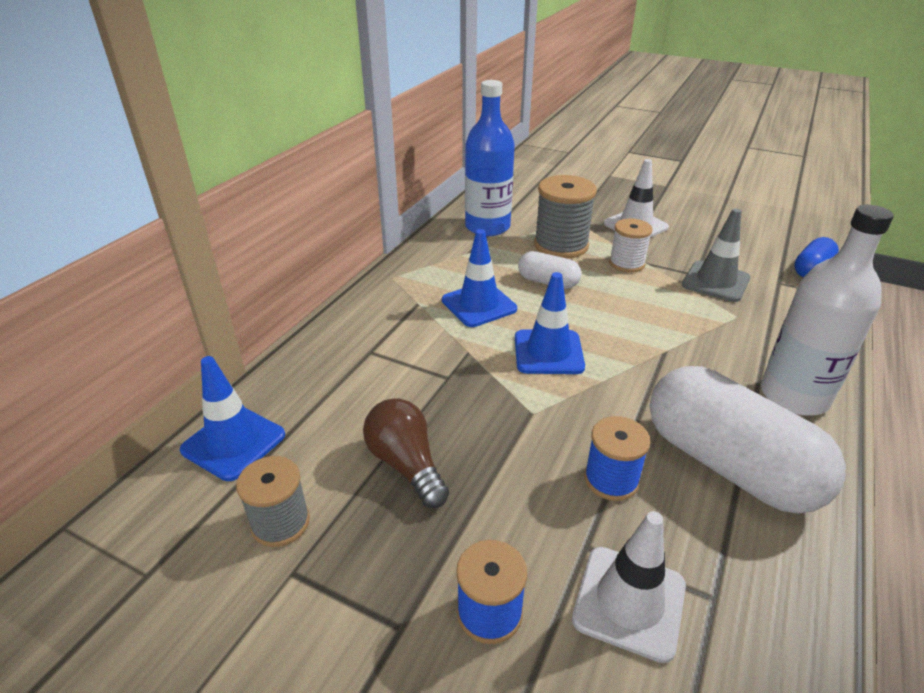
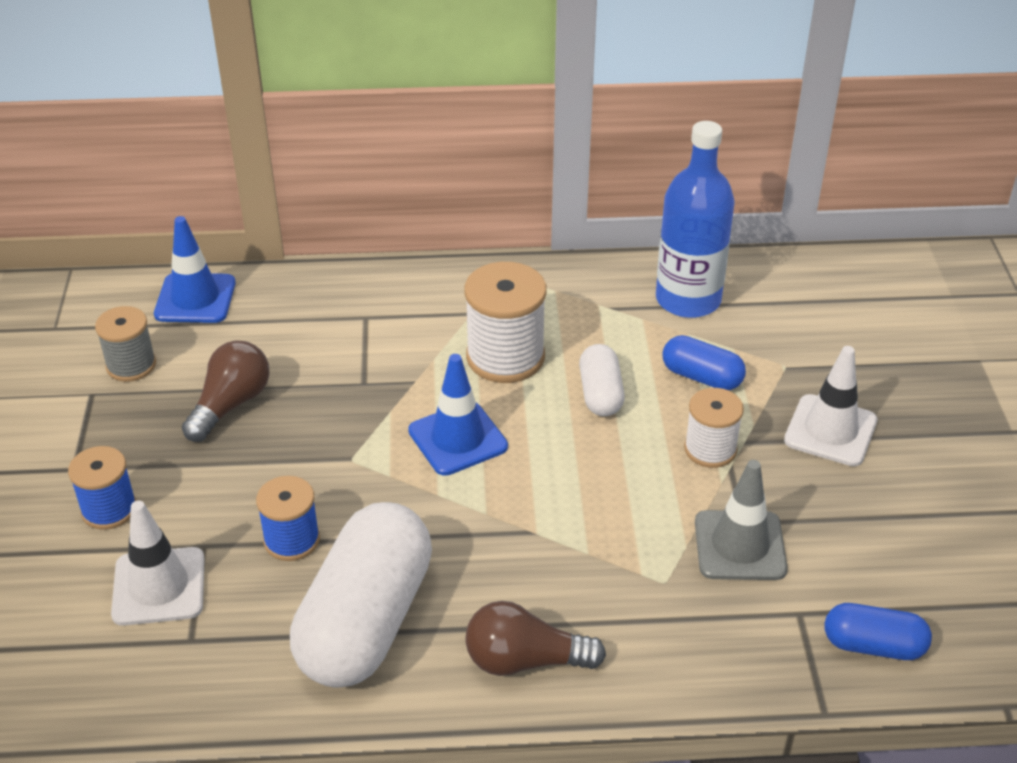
camera: 60 degrees right, 5 degrees up
(479, 305) = (505, 357): blue traffic cone -> white spool
(561, 245) = (701, 377): grey spool -> blue capsule
(794, 396) = (525, 660): white bottle -> brown light bulb

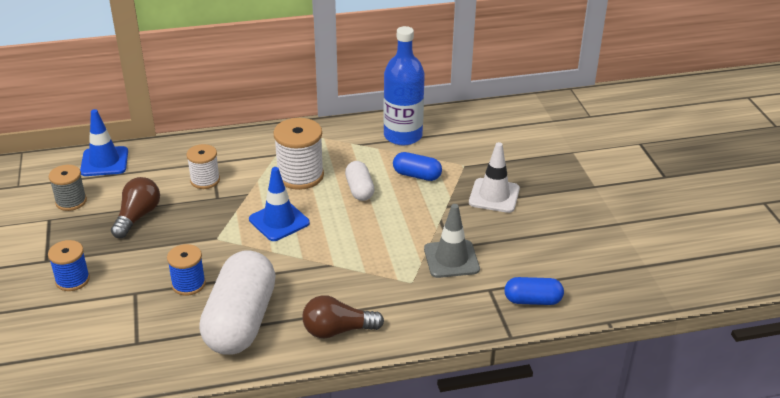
camera: 10 degrees left, 5 degrees down
(159, 587) = (112, 317): white traffic cone -> none
(710, 449) = (427, 212): white spool -> white spool (205, 180)

